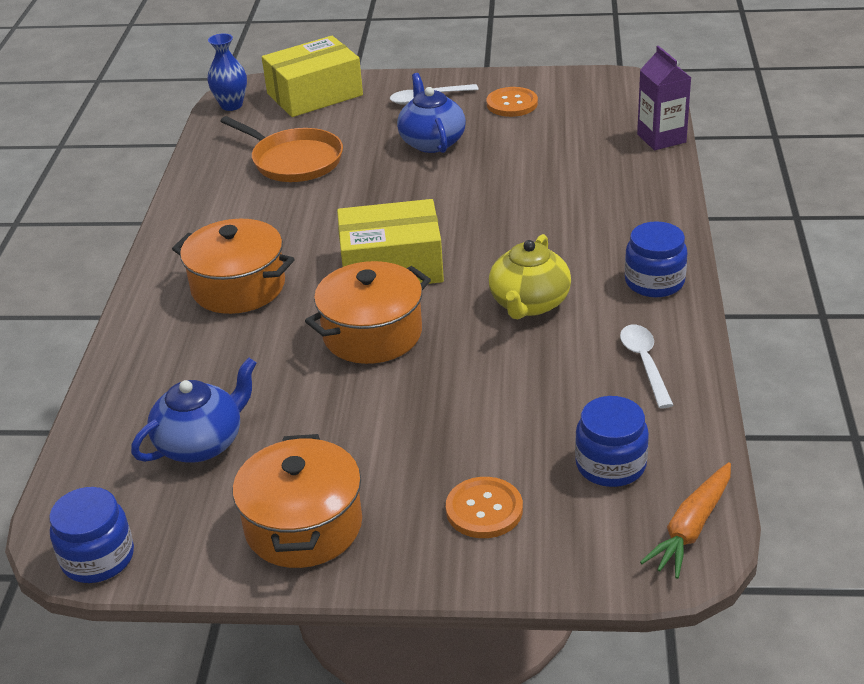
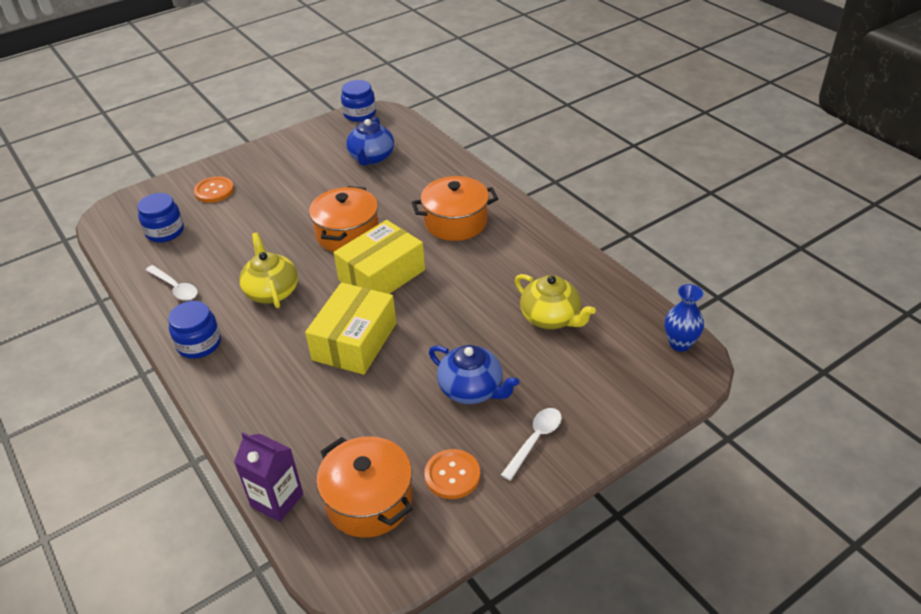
camera: 140 degrees right, 5 degrees up
(294, 160) = (551, 318): orange pan -> yellow teapot
(303, 526) = (289, 154): orange pot -> orange pot (369, 501)
(314, 94) = (635, 392): yellow box -> yellow box (354, 341)
(691, 528) = (111, 224): orange carrot -> none

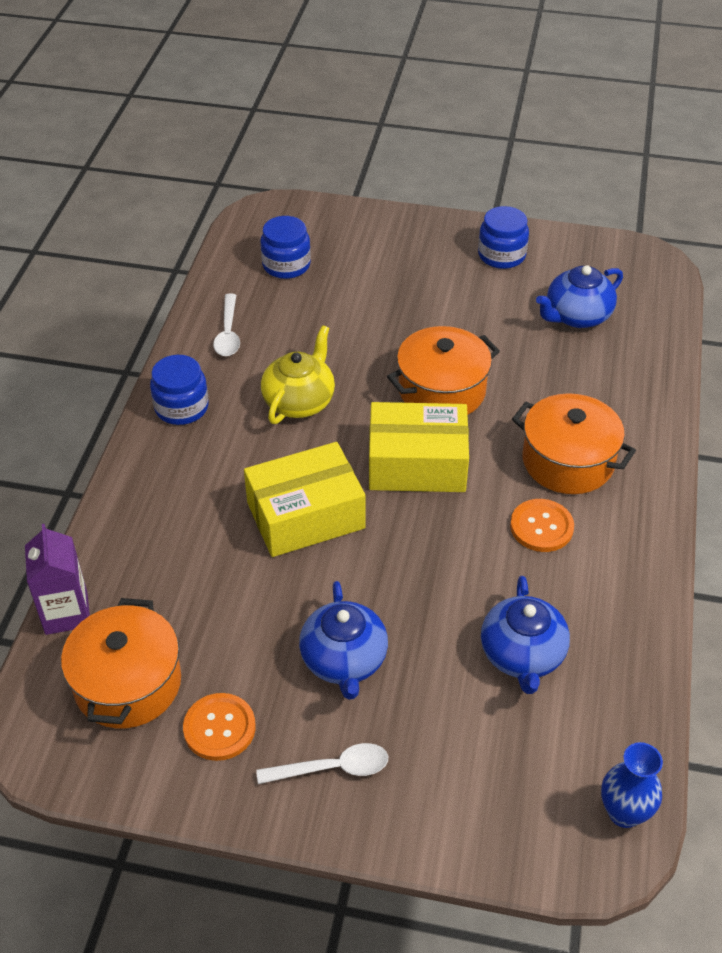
camera: 45 degrees right, 5 degrees up
(214, 191) = (378, 249): orange button -> orange button (541, 527)
(359, 114) = (631, 251): blue jar -> blue jar (501, 255)
(551, 318) = (522, 655): yellow teapot -> blue teapot

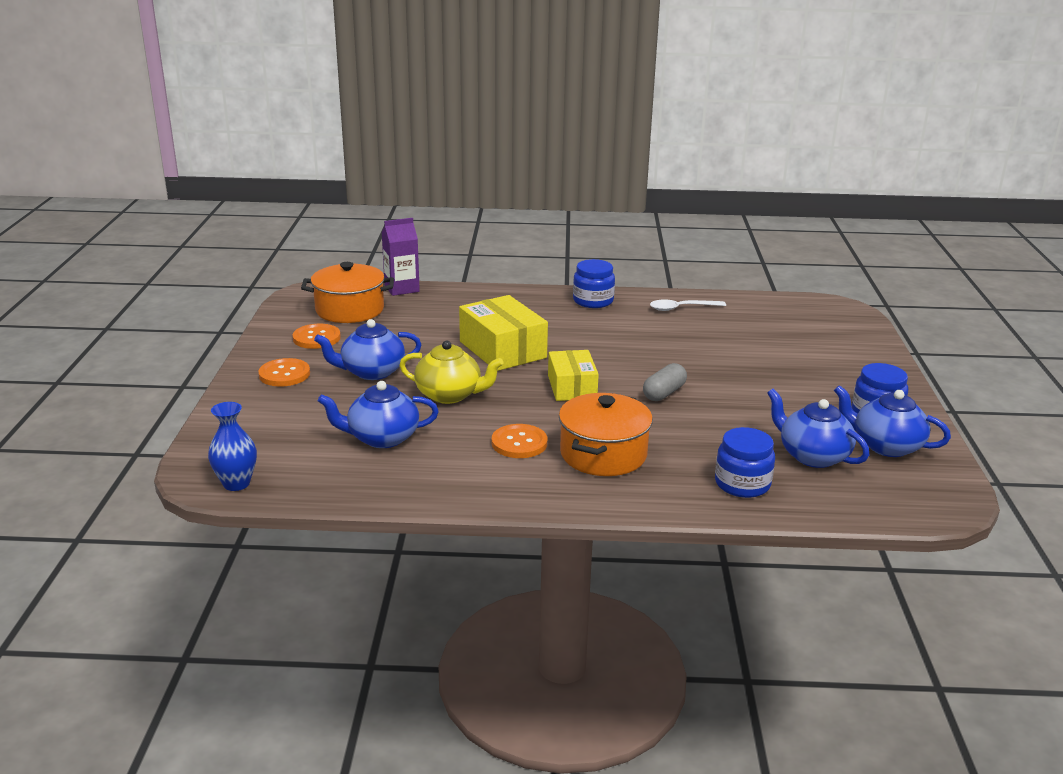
camera: 80 degrees right, 20 degrees down
(286, 265) = (779, 321): blue jar -> blue jar (742, 484)
(299, 401) = (620, 339): yellow teapot -> yellow teapot (449, 395)
(333, 768) = (284, 374): white spoon -> orange button
(417, 464) = (572, 387): yellow box -> yellow box, size x0.66
(442, 391) = (664, 393): orange pot -> grey capsule
(561, 267) = (886, 446): none -> blue teapot

